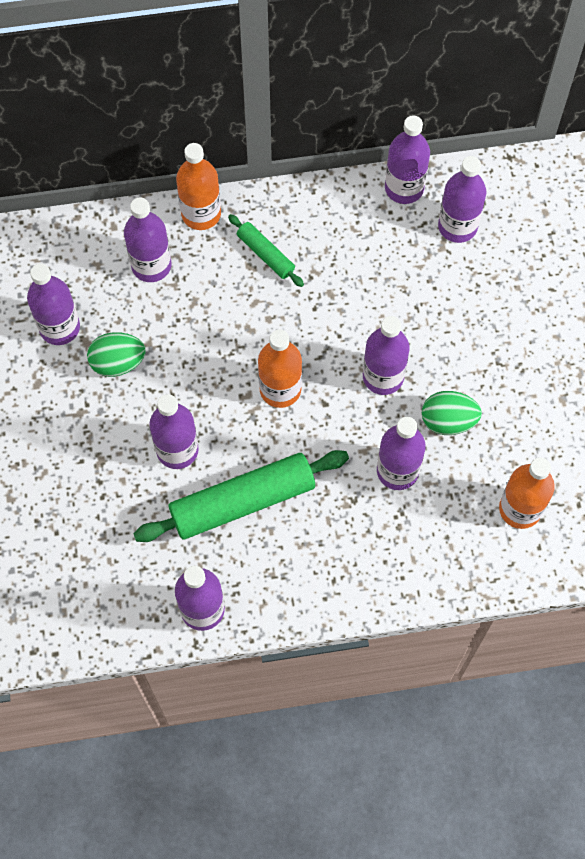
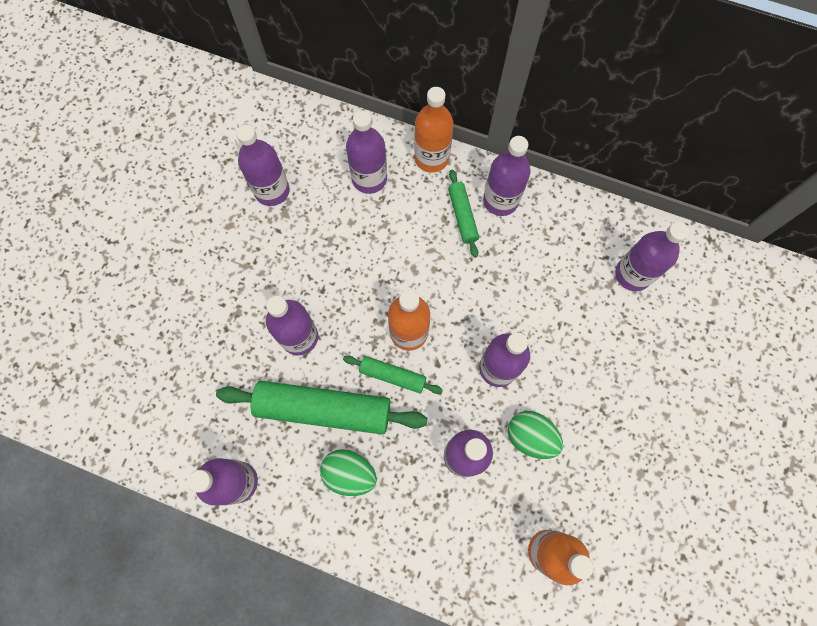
camera: 30 degrees right, 5 degrees up
(118, 363) = (298, 242): green egg -> green egg (350, 473)
(289, 436) = (393, 376): none -> green rolling pin
(404, 188) = (606, 220): purple bottle -> purple bottle (500, 200)

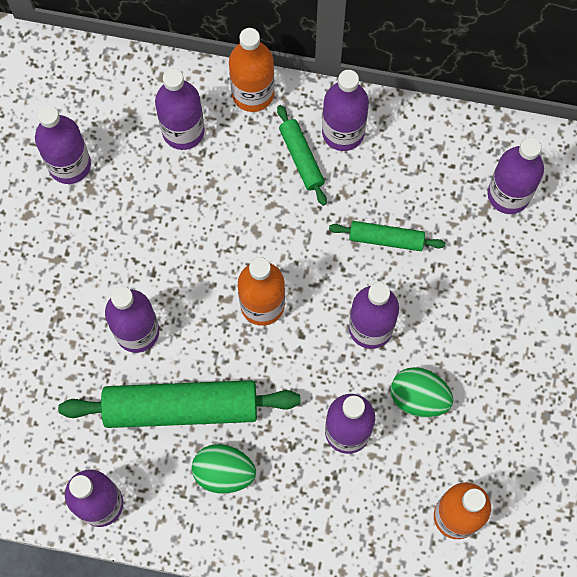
camera: 10 degrees left, 0 degrees up
(393, 376) = (252, 357): green rolling pin -> green rolling pin (386, 239)

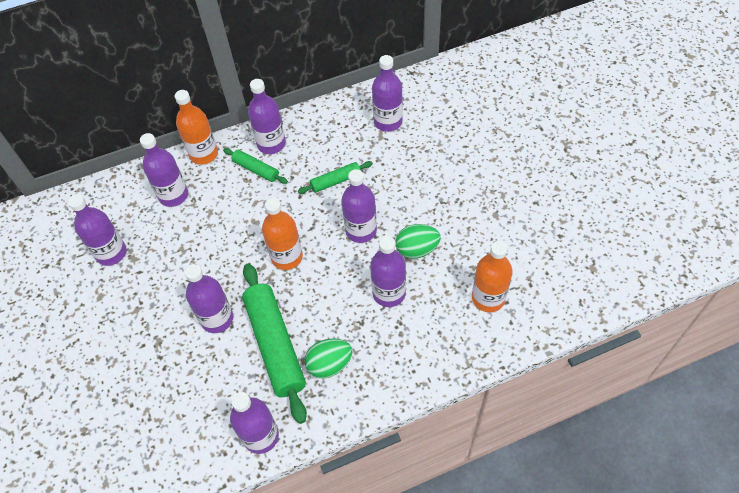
camera: 30 degrees left, 15 degrees down
(181, 408) = (275, 345): green rolling pin -> green rolling pin turned 75 degrees counterclockwise

